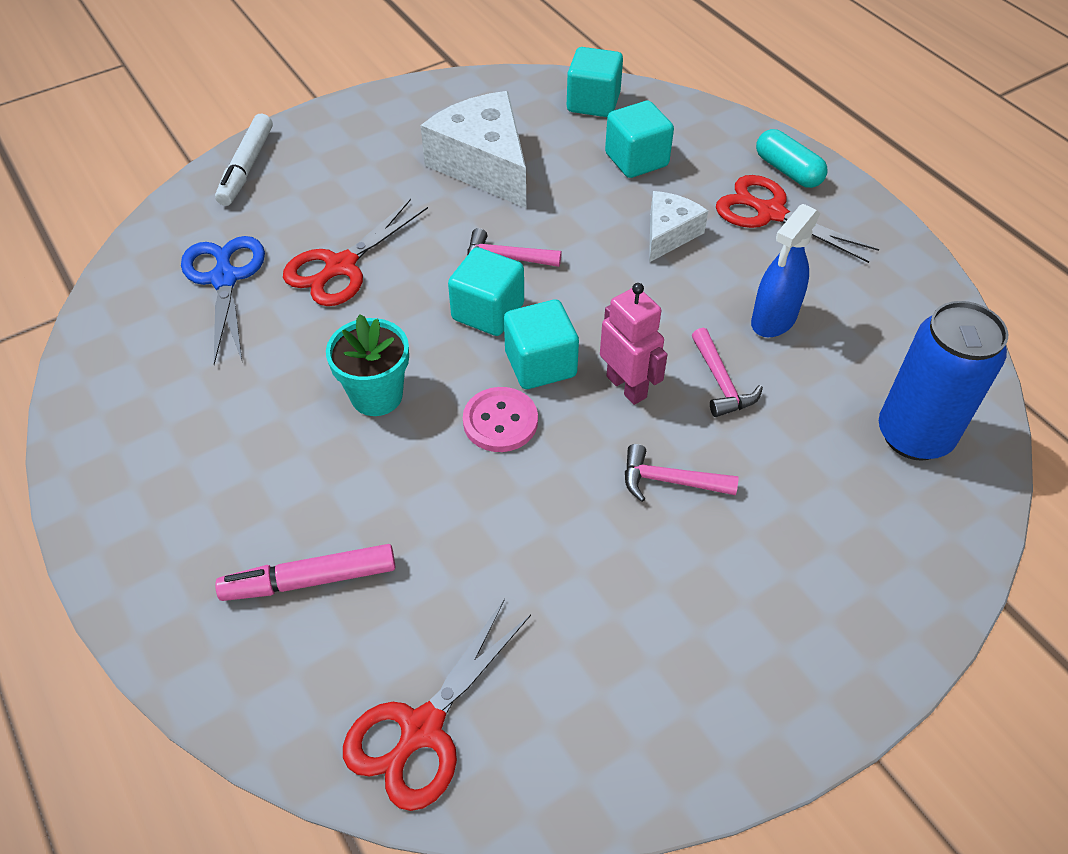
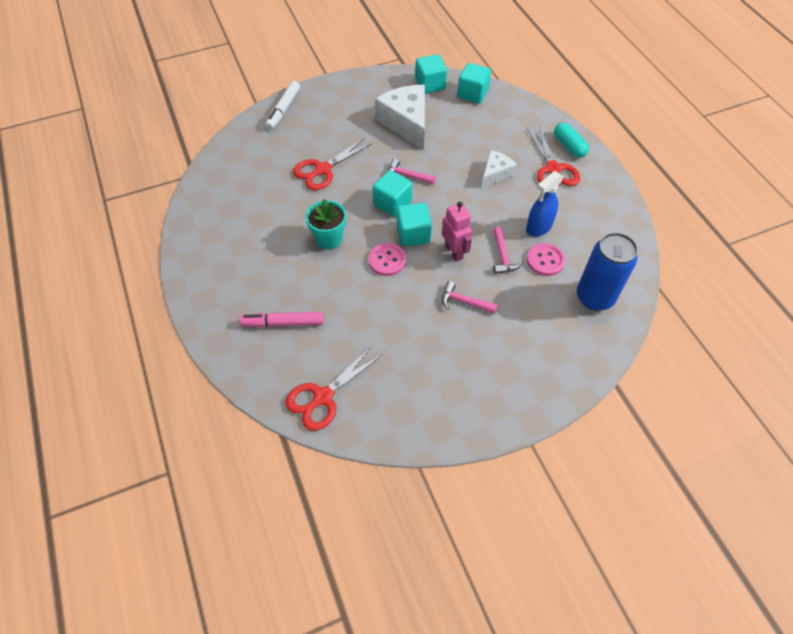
camera: 10 degrees right, 5 degrees up
(225, 279) = (264, 169): blue scissors -> none
(636, 160) = (488, 130): turquoise cube -> turquoise cube (430, 85)
(770, 213) = (553, 169): red scissors -> red scissors turned 150 degrees counterclockwise
(802, 379) = (545, 260): none -> pink button

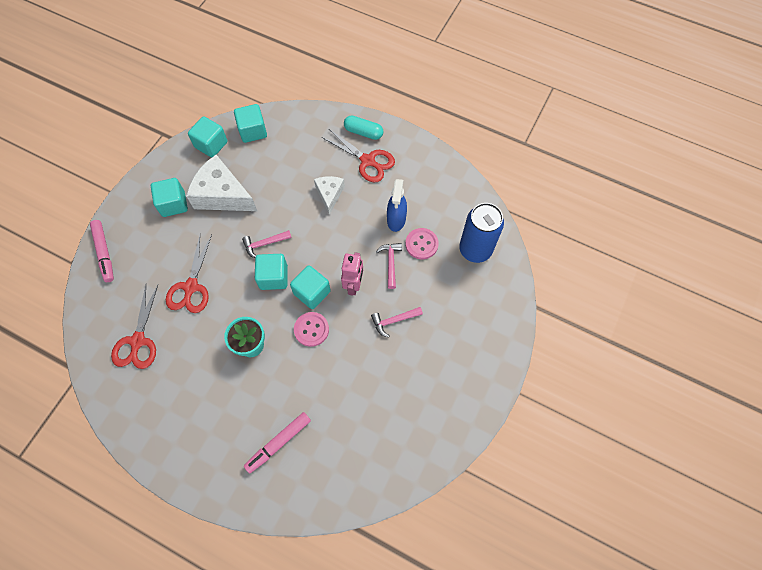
camera: 40 degrees left, 10 degrees up
(283, 109) = (104, 253): white marker -> pink marker
(323, 397) = (359, 476): red scissors -> red scissors (138, 341)
(363, 107) = (173, 204): none -> turquoise cube
(454, 252) = (354, 285): pink robot -> pink robot turned 75 degrees clockwise
(503, 256) = (390, 263): pink hammer -> pink hammer turned 135 degrees counterclockwise

